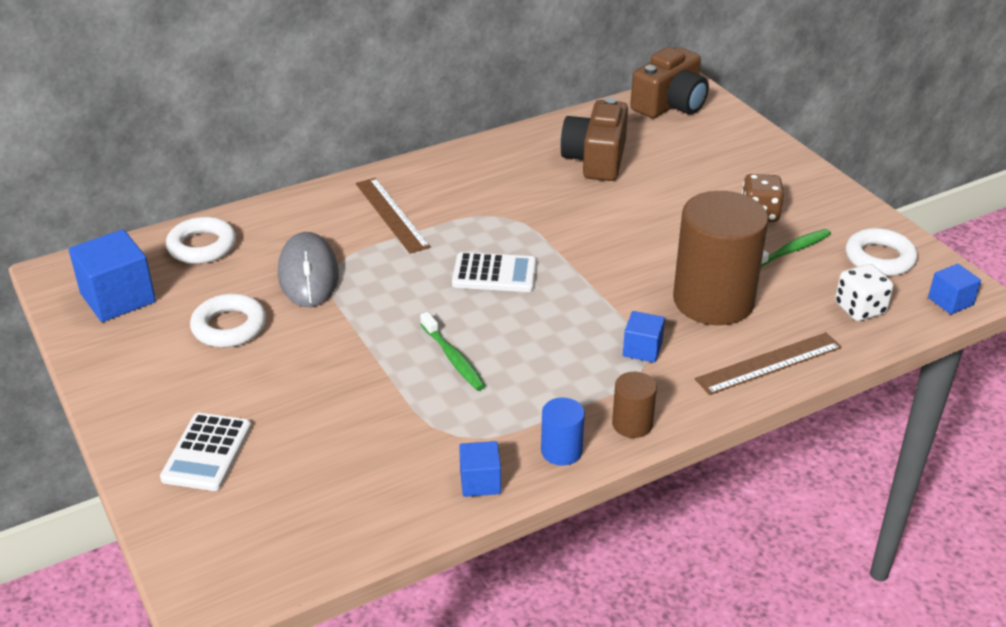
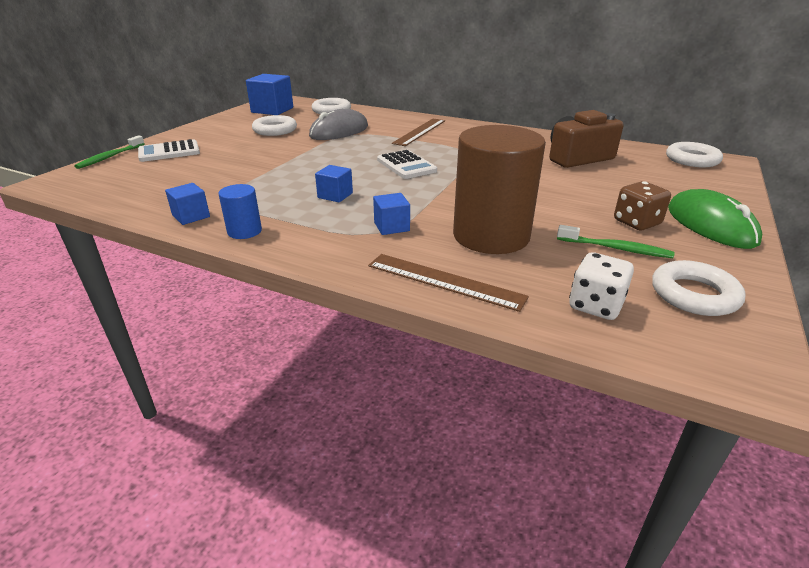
camera: 55 degrees right, 5 degrees down
(453, 358) = (308, 178): green toothbrush -> green toothbrush (110, 157)
(632, 424) = (299, 246): brown cylinder -> none
(670, 104) = (692, 160): brown camera -> white ring
(794, 183) = (710, 225): none -> green mouse
(950, 301) = (710, 361): blue cube -> blue cube (335, 195)

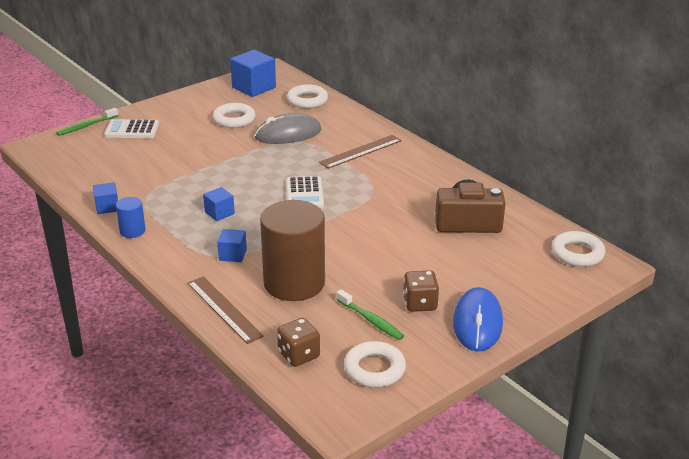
camera: 25 degrees right, 0 degrees up
(595, 305) = (299, 355): white dice -> brown dice
(710, 225) = (477, 323): green mouse -> blue mouse

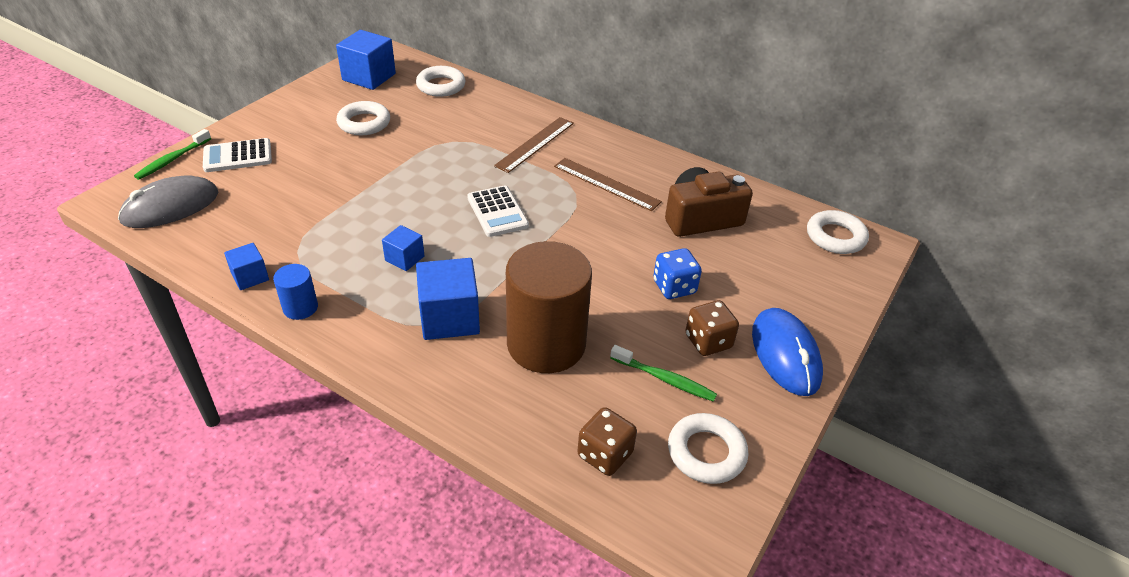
camera: 20 degrees left, 10 degrees up
(224, 309) = (476, 404): brown ruler -> brown ruler (606, 184)
(232, 255) = (449, 318): blue cube -> blue cube, size x1.80
(288, 134) = (439, 133): grey mouse -> grey mouse (170, 207)
(415, 265) = (674, 287): none -> blue dice

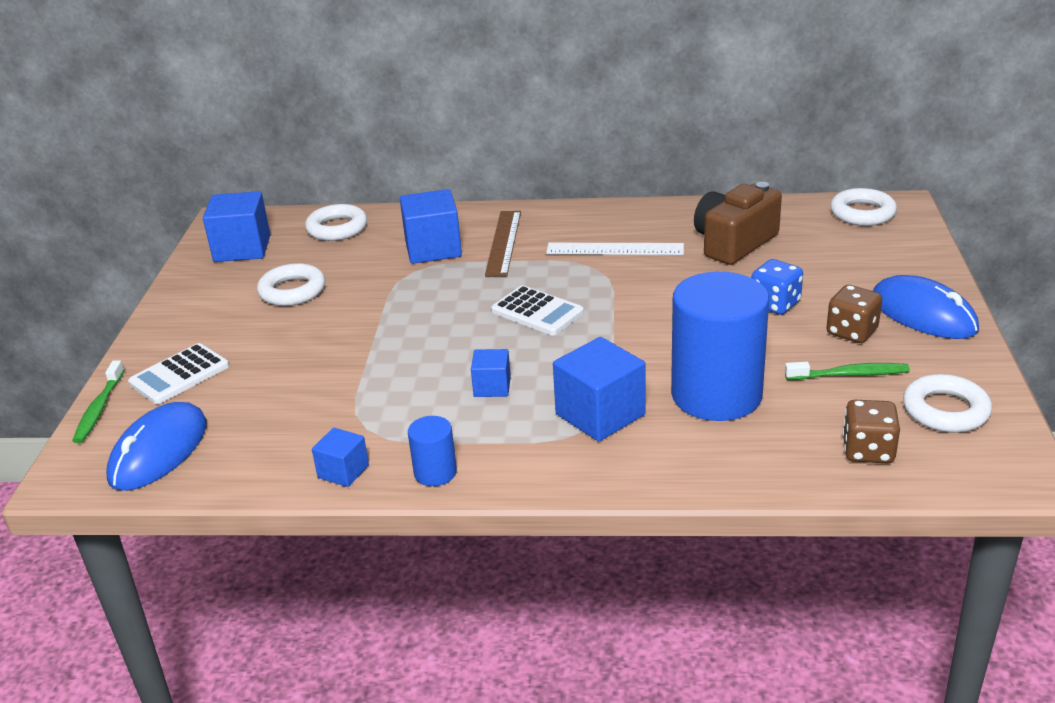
camera: 25 degrees left, 10 degrees down
(170, 207) = (159, 451): grey mouse -> blue mouse
(484, 128) = (433, 249): none -> blue cube
(546, 344) = (716, 395): brown cylinder -> blue cylinder
(606, 184) = (615, 249): brown ruler -> white ruler

